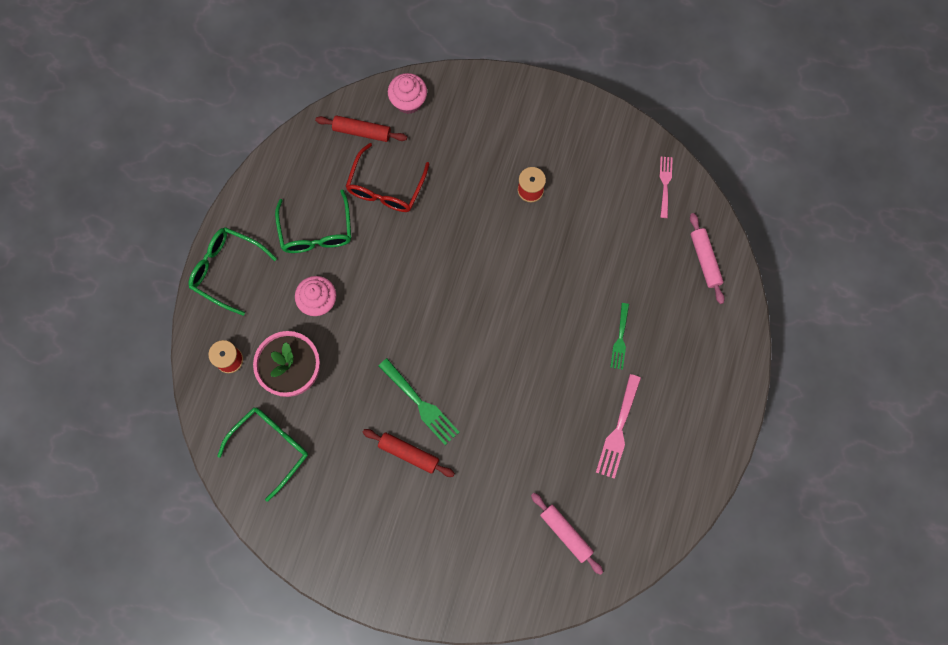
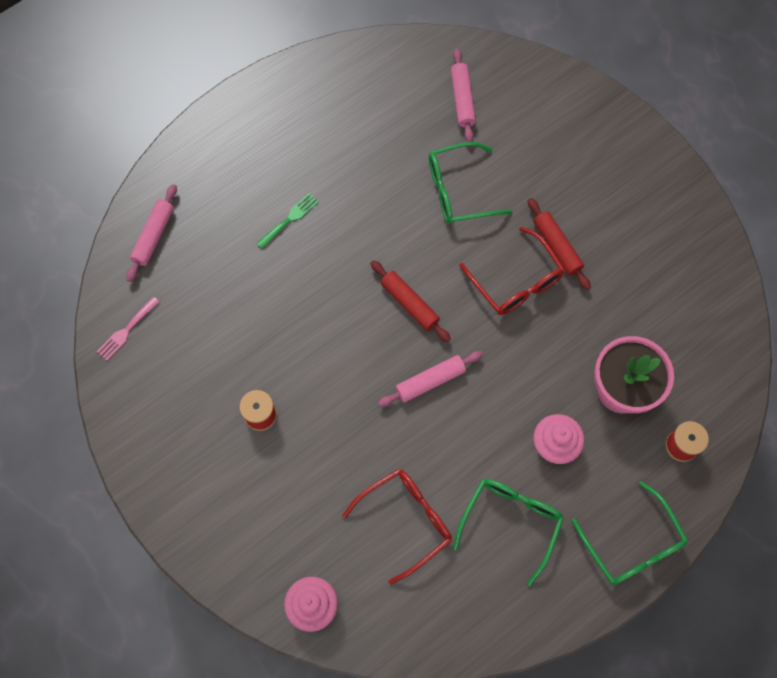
camera: 145 degrees left, 5 degrees down
(271, 447) = (686, 334): green glasses -> green glasses (458, 190)
(362, 131) = (388, 605): red rolling pin -> red rolling pin (409, 304)
(421, 404) = (516, 282): green fork -> red glasses
(433, 288) = (430, 381): none -> pink rolling pin
(618, 430) = (354, 147): pink fork -> none

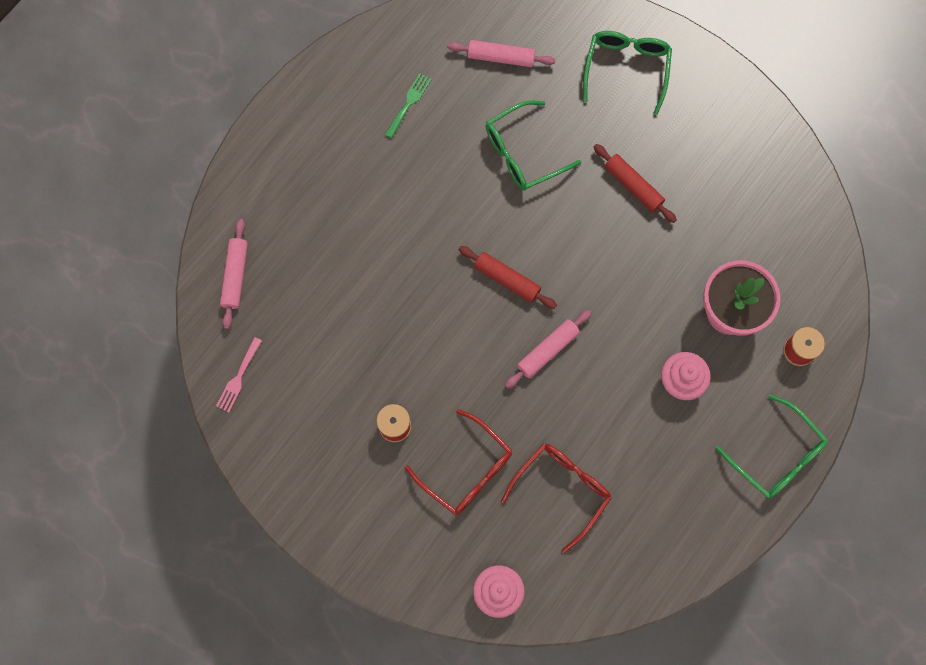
camera: 15 degrees left, 5 degrees up
(290, 219) = (365, 224): green fork -> green fork (409, 103)
(462, 99) = (501, 57): pink rolling pin -> pink rolling pin turned 60 degrees counterclockwise
(511, 522) = (660, 464): green glasses -> green glasses (626, 68)
(516, 282) = (604, 231): red glasses -> red glasses (467, 470)

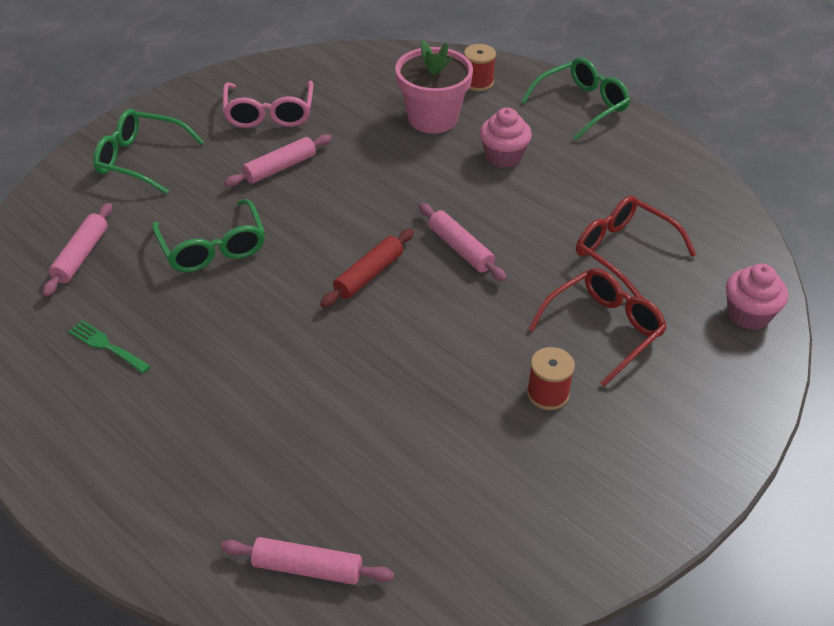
camera: 85 degrees left, 30 degrees down
(238, 378) = (469, 573): pink fork -> none
(633, 186) = (280, 168): red rolling pin -> pink rolling pin
(711, 162) = (269, 114): none -> pink glasses

